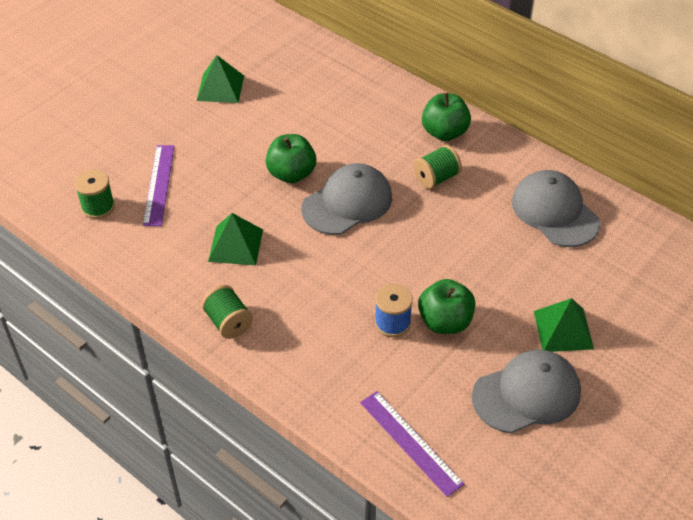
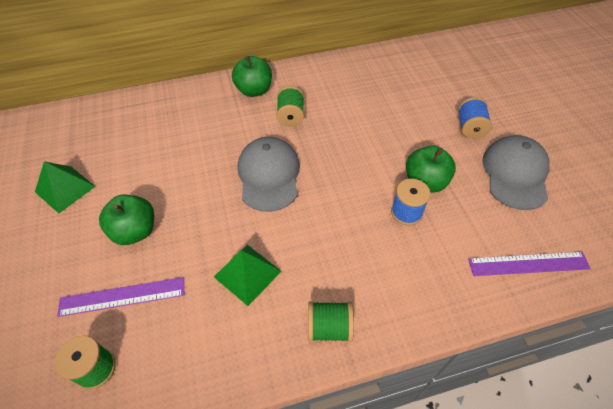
camera: 55 degrees left, 5 degrees up
(159, 184) = (122, 296): purple ruler -> purple ruler turned 45 degrees counterclockwise
(291, 174) = (207, 193): green apple -> green apple (135, 231)
(555, 212) = (369, 80): grey cap -> none
(563, 329) = (470, 128): green pyramid -> blue spool

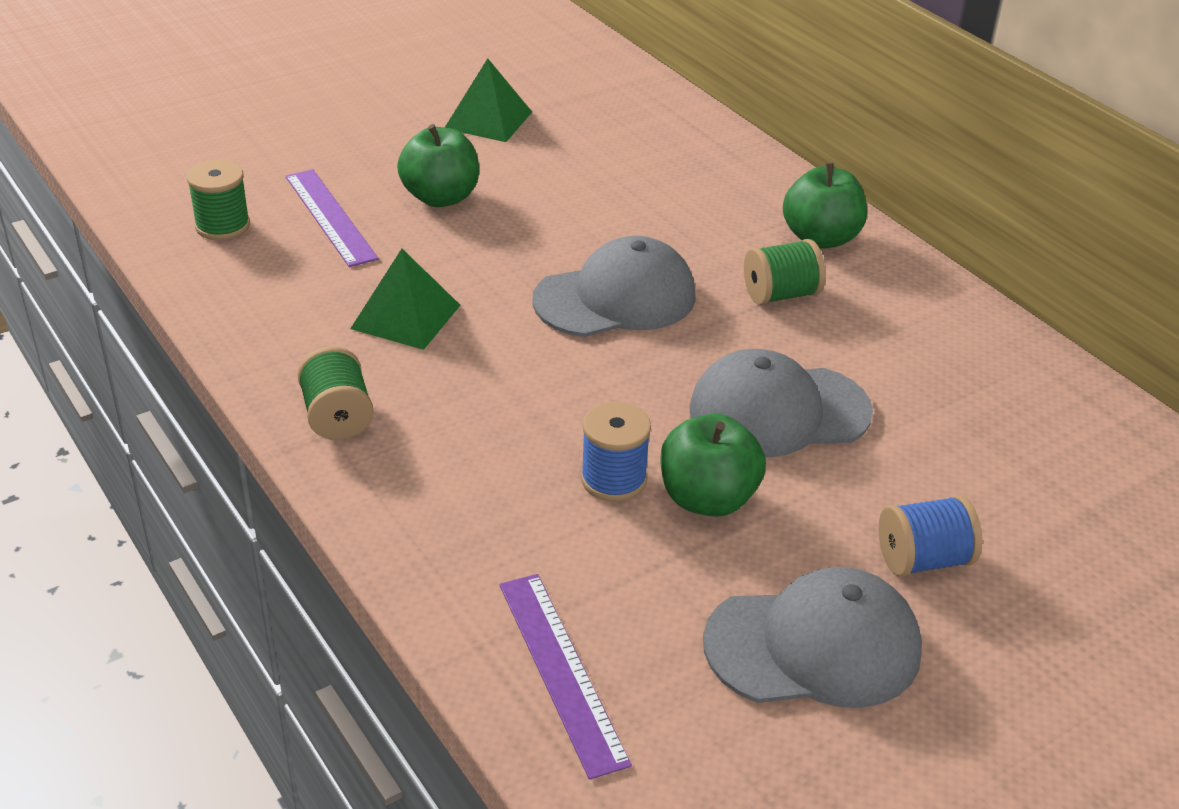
camera: 70 degrees right, 15 degrees down
(372, 142) = (778, 411): none -> grey cap

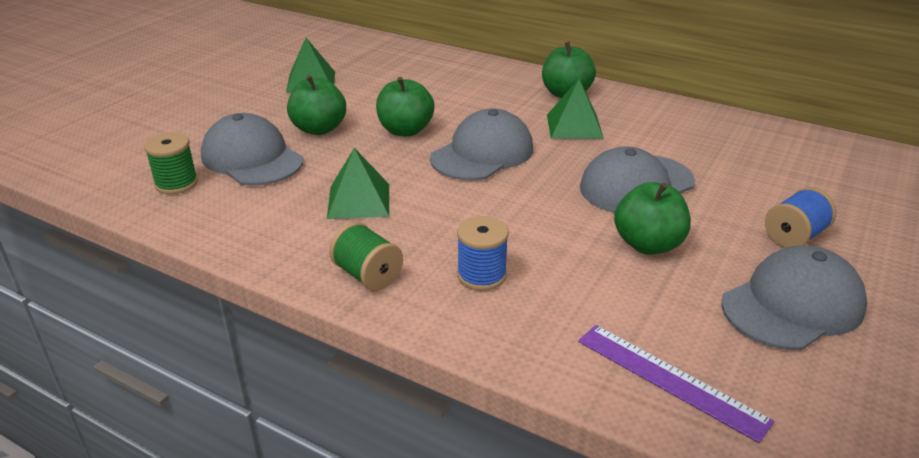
camera: 25 degrees left, 5 degrees down
(330, 217) = (252, 158): purple ruler -> grey cap
(546, 232) = (405, 130): none -> green apple
(613, 479) = (583, 252): blue spool -> blue spool (481, 275)
(781, 295) = (574, 126): green spool -> green pyramid

